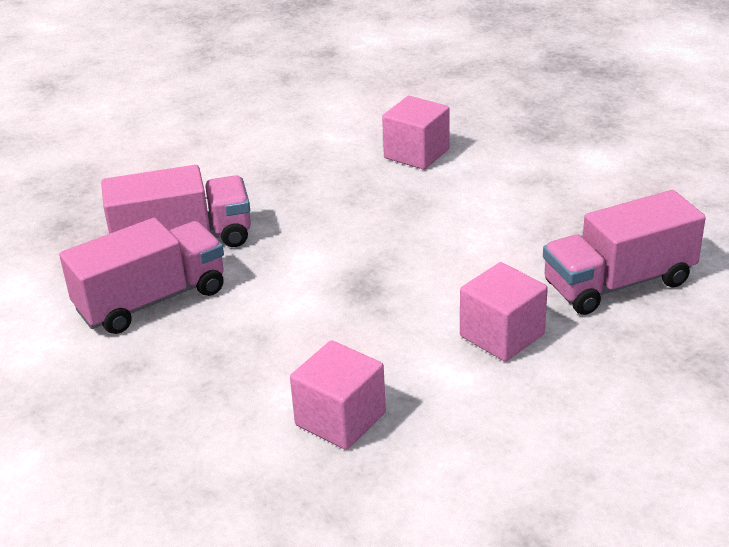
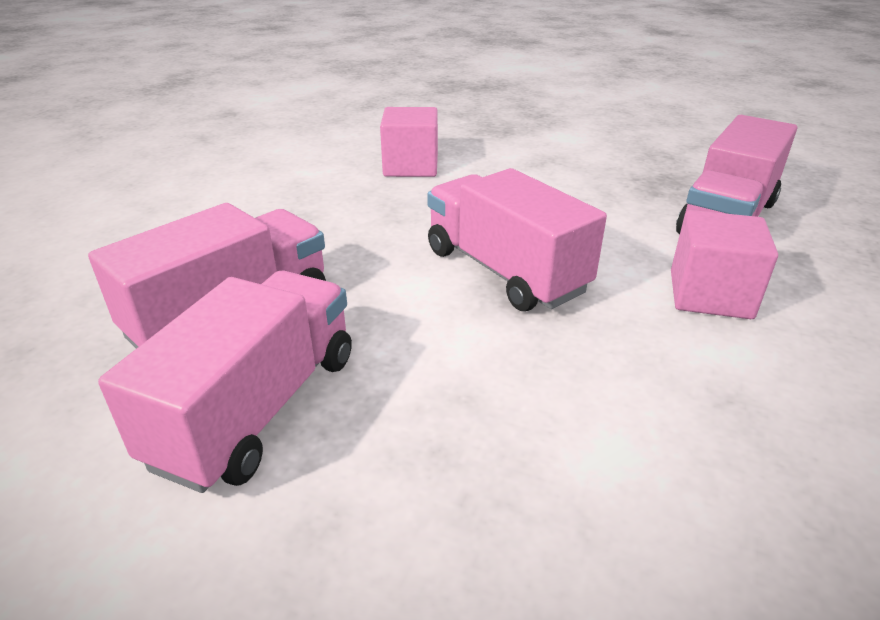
camera: 35 degrees left, 0 degrees up
(340, 419) = (697, 466): pink cube -> none
(379, 267) = (504, 271): none -> pink truck

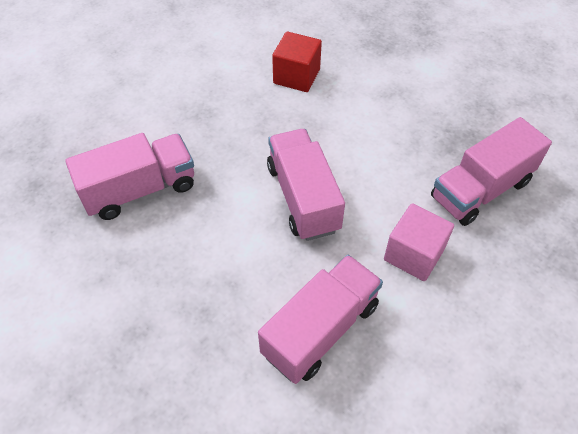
camera: 20 degrees right, 20 degrees up
(258, 408) = (133, 258): pink truck -> pink truck (320, 329)
(411, 166) = (296, 76): pink cube -> red cube

